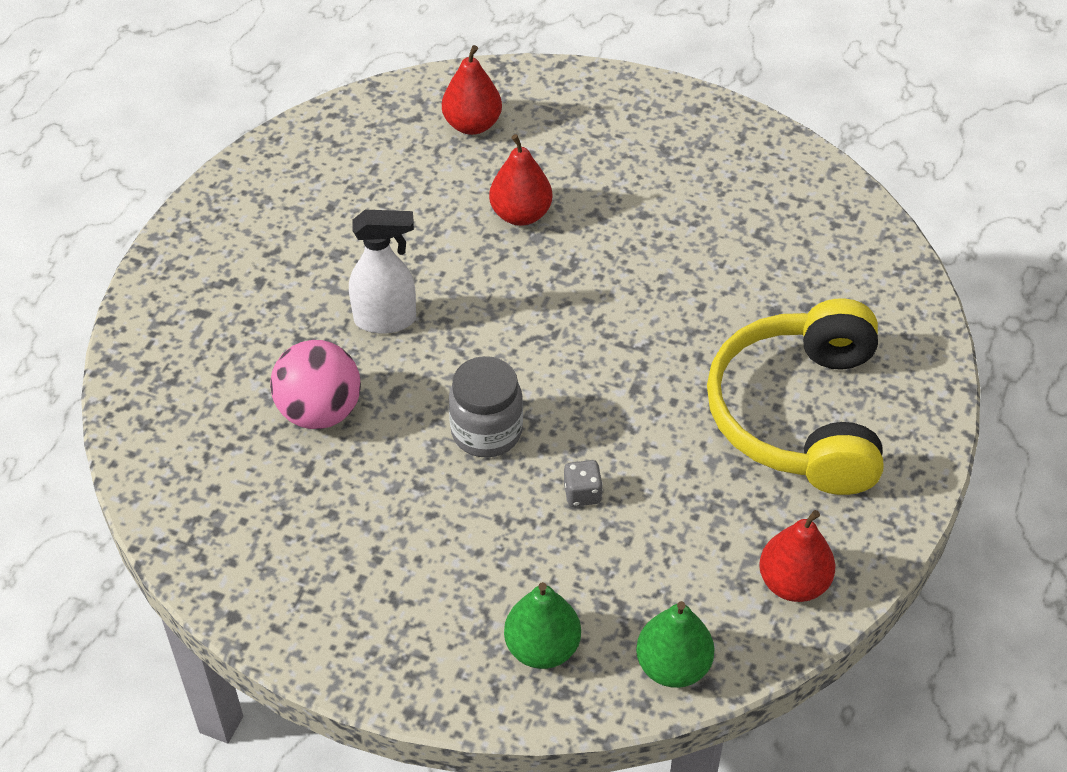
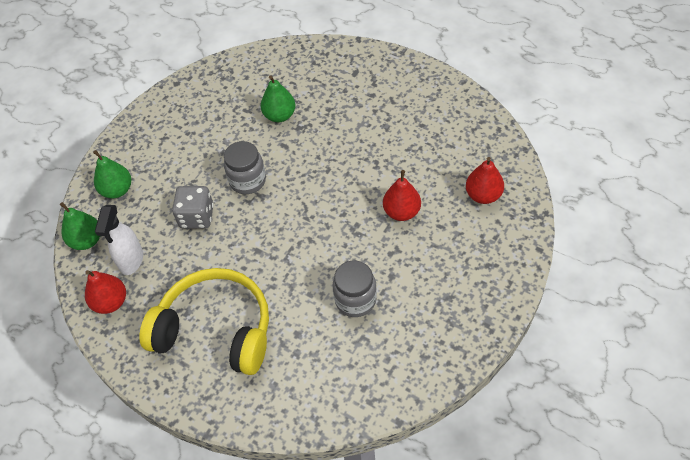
camera: 105 degrees right, 5 degrees up
(320, 411) = (279, 115): pink ball -> green pear
(386, 320) = (333, 144): white spray bottle -> white spray bottle (131, 261)
(582, 493) = (197, 217): grey dice -> grey dice, size x1.83
(697, 250) = (355, 300): none -> grey jar

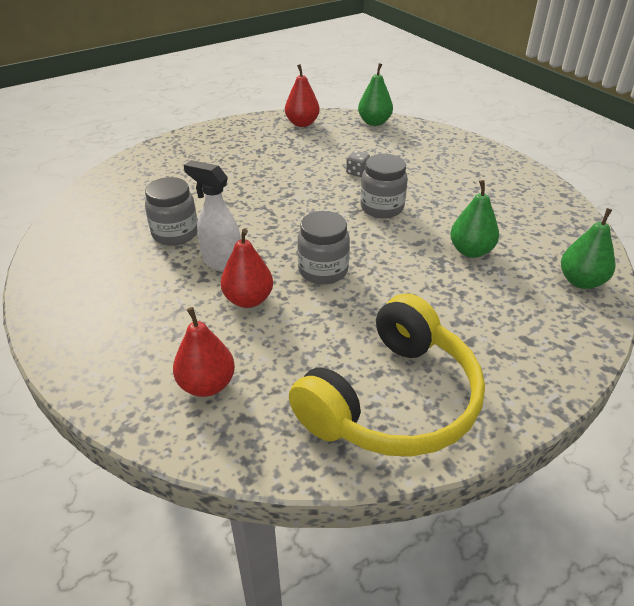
camera: 110 degrees right, 15 degrees down
(117, 190) = (422, 141): green pear -> green pear (581, 281)
(131, 261) = (335, 136): white spray bottle -> white spray bottle (222, 262)
(197, 217) = (357, 172): grey dice -> grey dice, size x0.55
(215, 330) = (228, 159): yellow headphones -> yellow headphones (392, 400)
(347, 185) = (323, 271): none -> grey jar

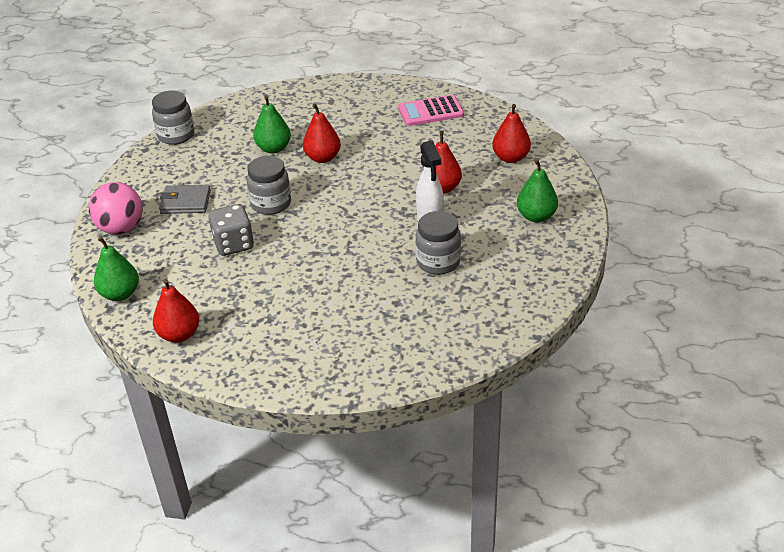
camera: 135 degrees left, 0 degrees up
(323, 271) = (376, 182): grey jar -> grey jar (176, 135)
(357, 172) = (233, 244): grey dice -> grey dice, size x1.83
(392, 400) = (430, 111): yellow headphones -> pink calculator
(411, 267) = (323, 158): none -> red pear
(446, 178) = (185, 202): none -> grey wallet
(450, 146) = (121, 228): none -> pink ball
(581, 281) = (252, 106): green pear -> green pear (536, 216)

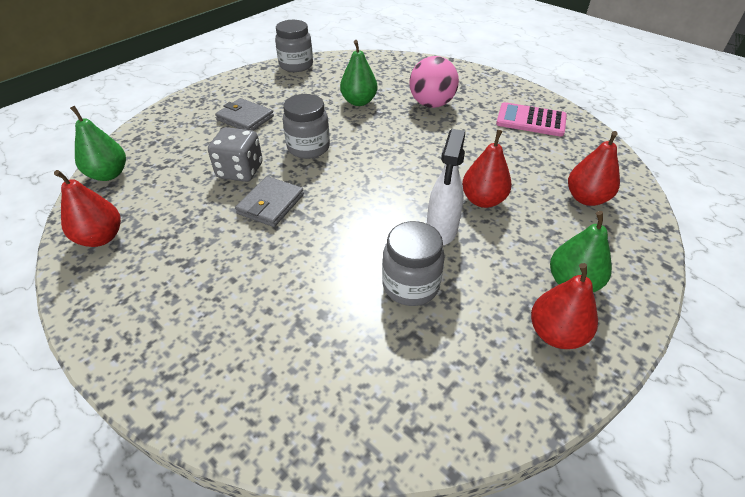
camera: 30 degrees right, 5 degrees up
(121, 228) = (177, 119): pink ball -> pink ball (431, 104)
(287, 256) = (270, 204): none -> grey wallet
(323, 158) = (392, 125): red pear -> red pear (556, 333)

